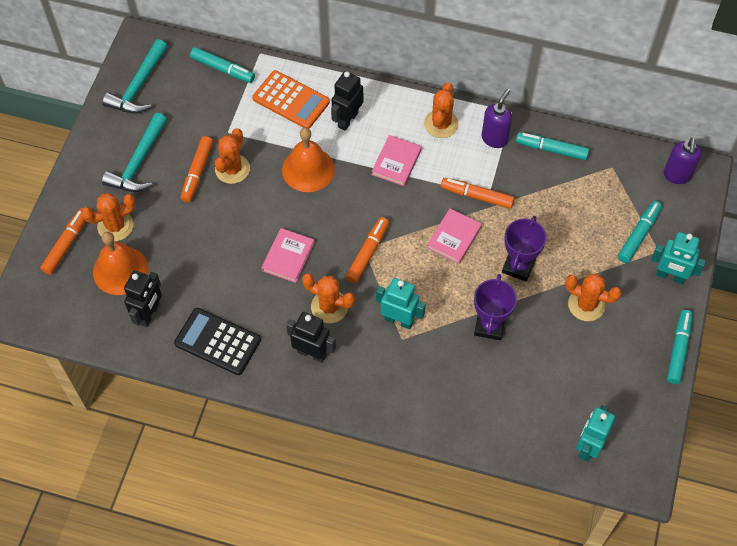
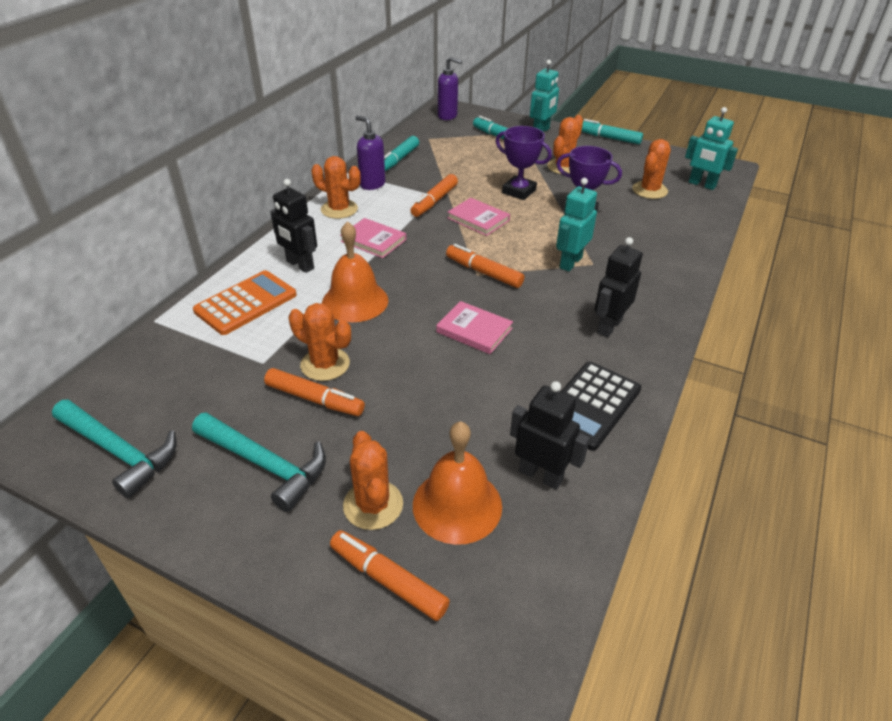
camera: 80 degrees left, 20 degrees down
(223, 69) = (154, 357): turquoise marker -> none
(329, 307) = (548, 306): orange cactus -> orange cactus (649, 190)

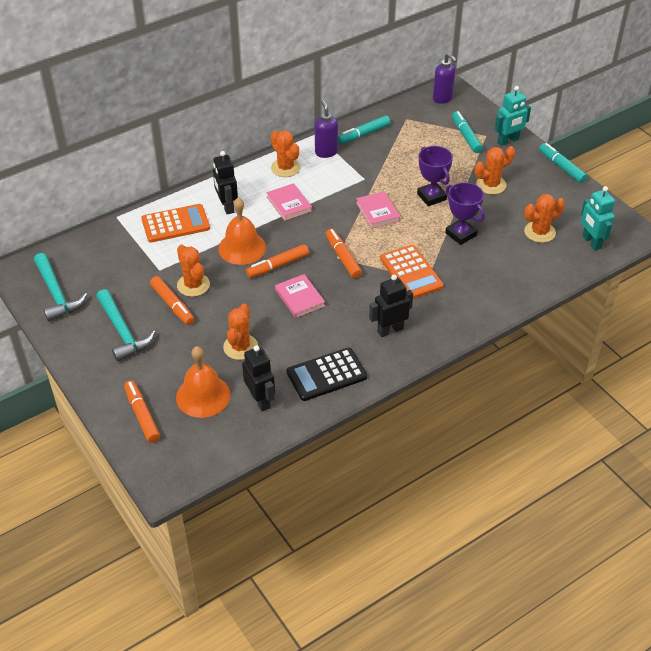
camera: 30 degrees right, 5 degrees up
(373, 505) = (161, 377): orange cactus -> orange cactus (240, 347)
(434, 201) = (359, 184): orange marker -> orange marker (278, 265)
(570, 262) = (411, 272): turquoise robot -> orange calculator

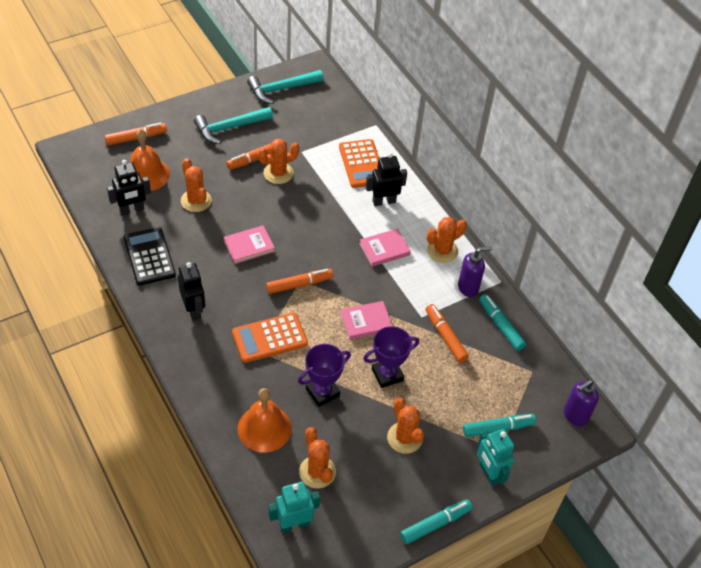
camera: 90 degrees right, 5 degrees up
(240, 347) = (196, 201): orange cactus -> orange cactus turned 45 degrees clockwise
(242, 248) = (323, 209): orange bell -> orange bell (264, 428)
(278, 265) = (295, 233): orange marker -> orange marker (445, 336)

